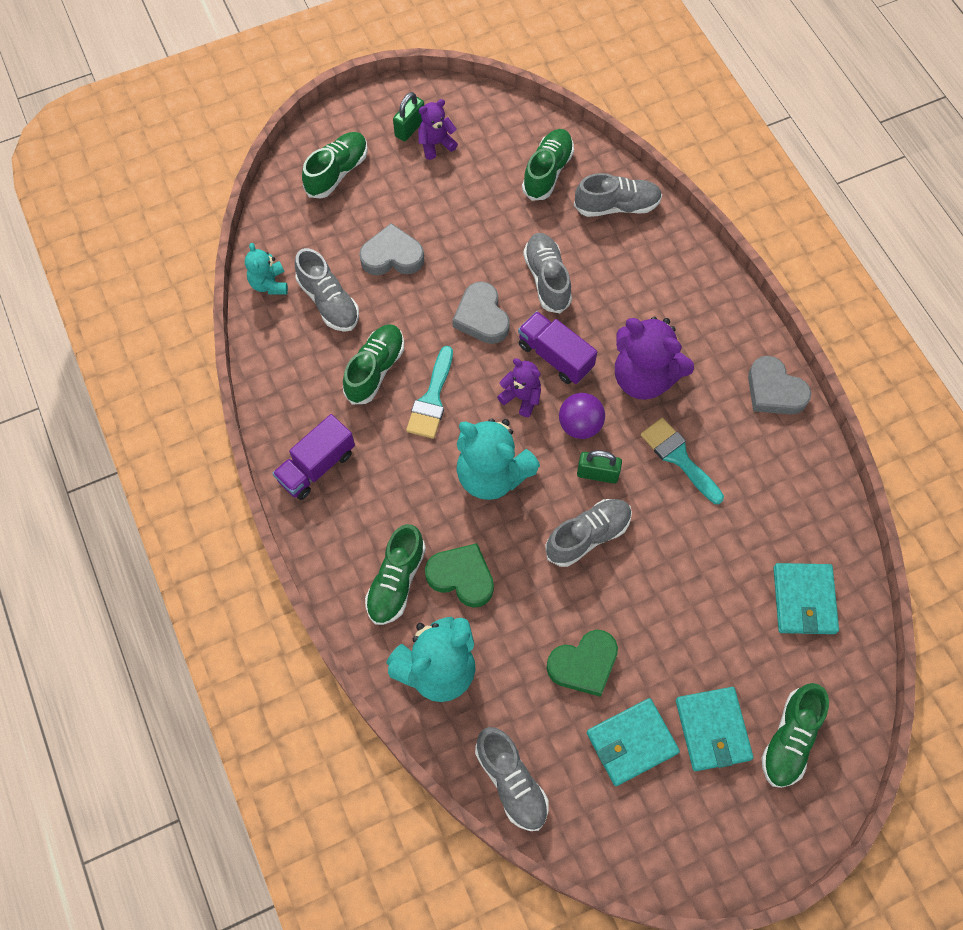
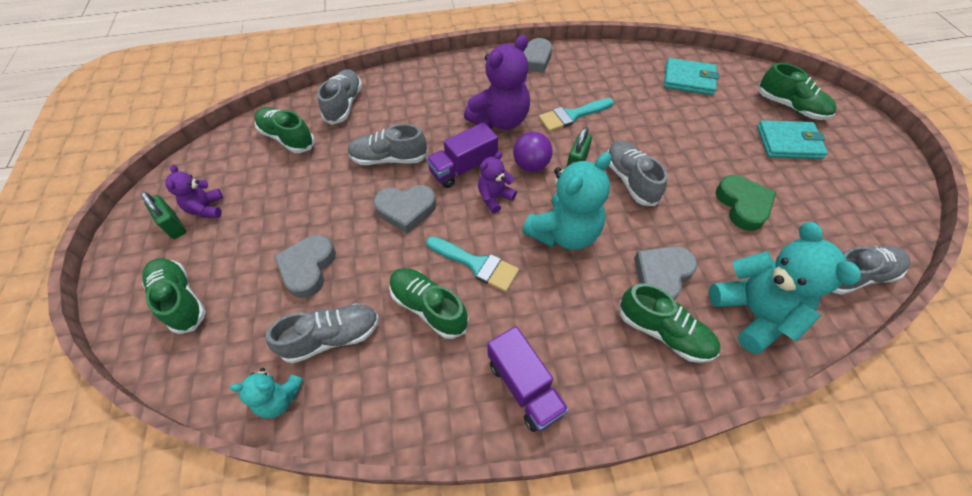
camera: 75 degrees left, 10 degrees down
(461, 577) = (662, 275): green heart -> grey heart
(631, 742) = (805, 189): turquoise wallet -> none

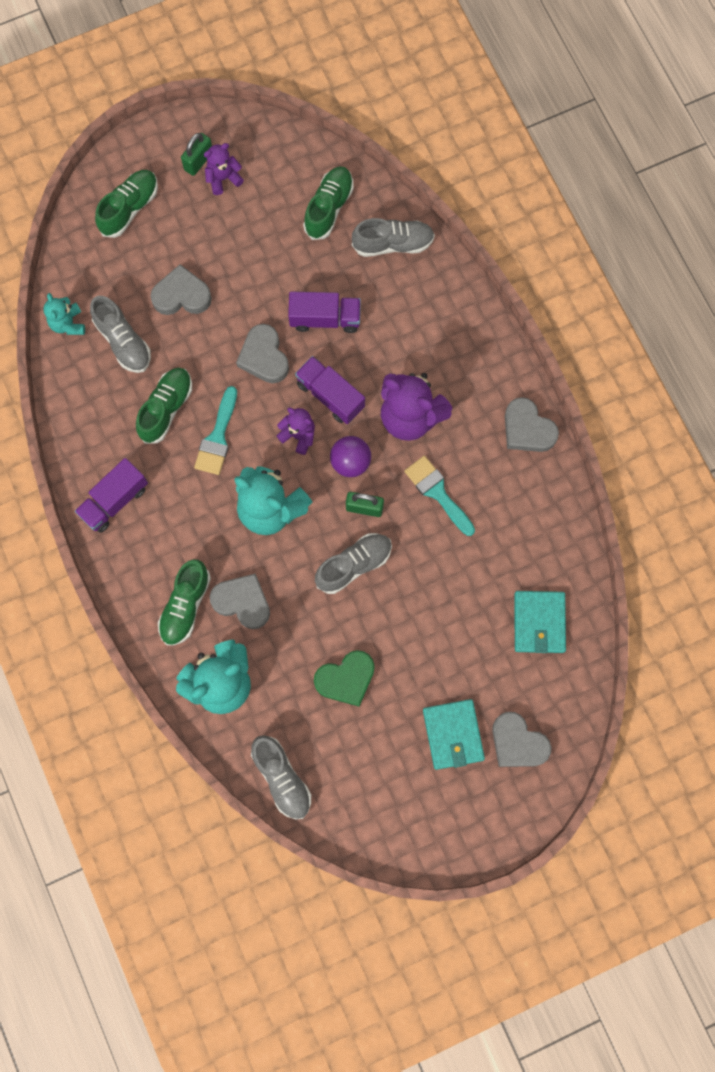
camera: 75 degrees right, 20 degrees up
(389, 158) = (325, 318): grey shoe -> purple truck
(790, 107) = (517, 743): green shoe -> grey heart

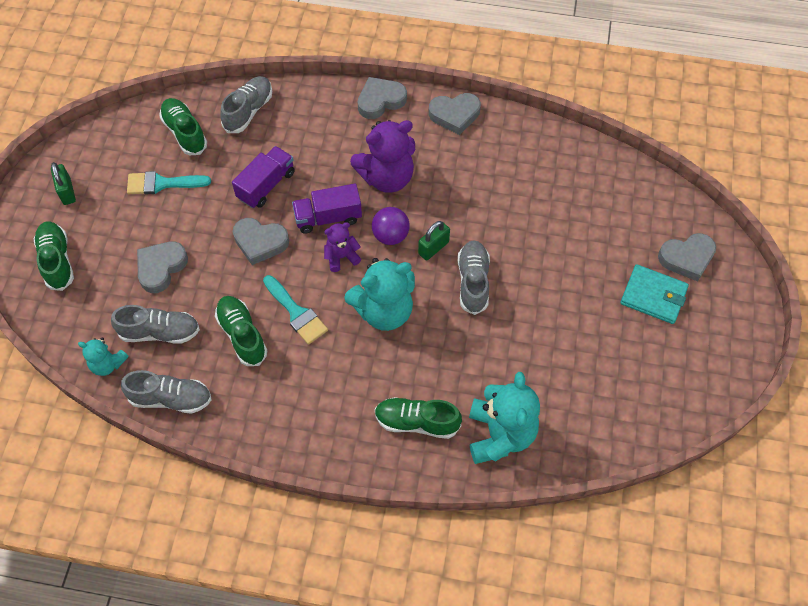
camera: 55 degrees left, 15 degrees down
(114, 501) = (286, 421): purple truck -> none
(185, 606) = (416, 422): green shoe -> green shoe turned 135 degrees clockwise
(223, 178) = (96, 184): purple teddy bear -> none
(242, 602) = (445, 377): grey heart -> grey heart (380, 101)
(282, 778) = (611, 437): grey shoe -> grey shoe (171, 398)
(346, 679) = (560, 342): green heart -> none
(437, 492) = (458, 195): turquoise brush -> turquoise brush (162, 184)
(539, 622) = (604, 192): turquoise wallet -> none

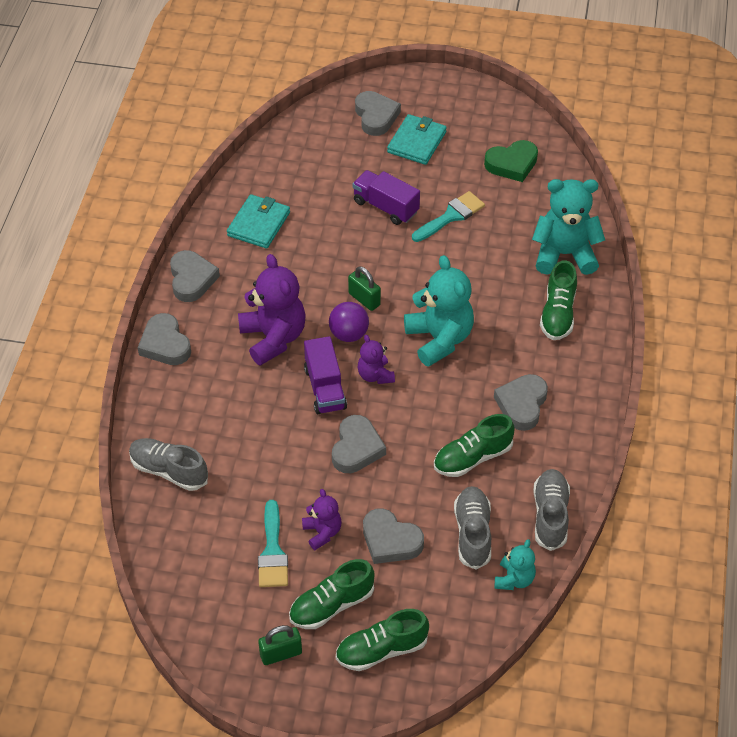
camera: 90 degrees left, 10 degrees down
(176, 218) = (322, 532): none -> purple teddy bear
(185, 133) = (197, 535): green shoe -> green shoe (331, 605)
(266, 185) = (279, 447): purple truck -> purple truck (385, 207)
(296, 313) = (444, 411): turquoise brush -> turquoise brush (451, 216)
(301, 381) = (522, 404): none -> grey heart
(473, 282) = (404, 269): grey shoe -> none
(525, 162) = (259, 224): none -> turquoise wallet
(631, 389) = (512, 164): none -> green heart

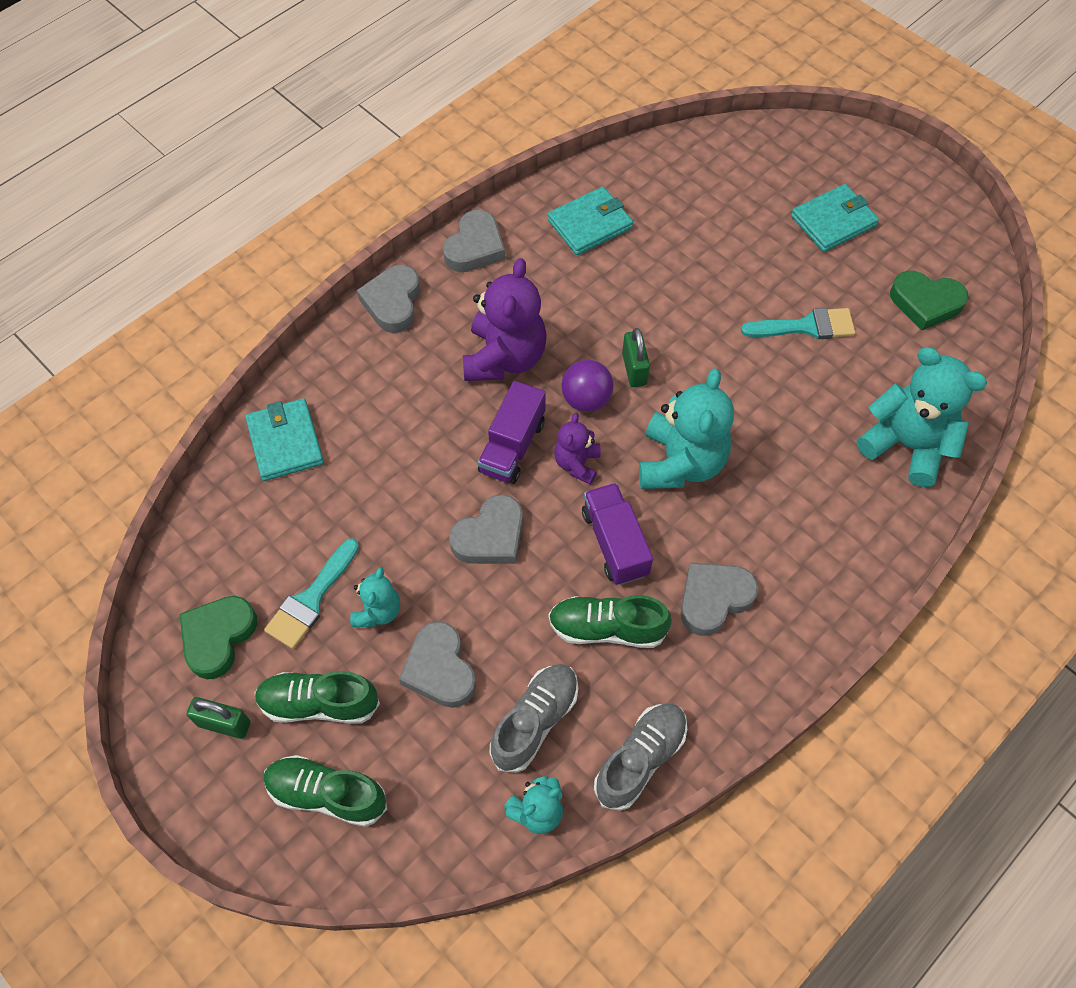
camera: 35 degrees right, 10 degrees up
(169, 471) = (285, 442): grey shoe -> turquoise wallet
(231, 609) = (218, 637): none -> green heart
(322, 532) = (377, 611): purple teddy bear -> turquoise teddy bear
(376, 116) = (809, 169): grey heart -> none
(385, 207) = (740, 277): purple truck -> purple truck (615, 543)
(558, 314) = (842, 513): green shoe -> none

